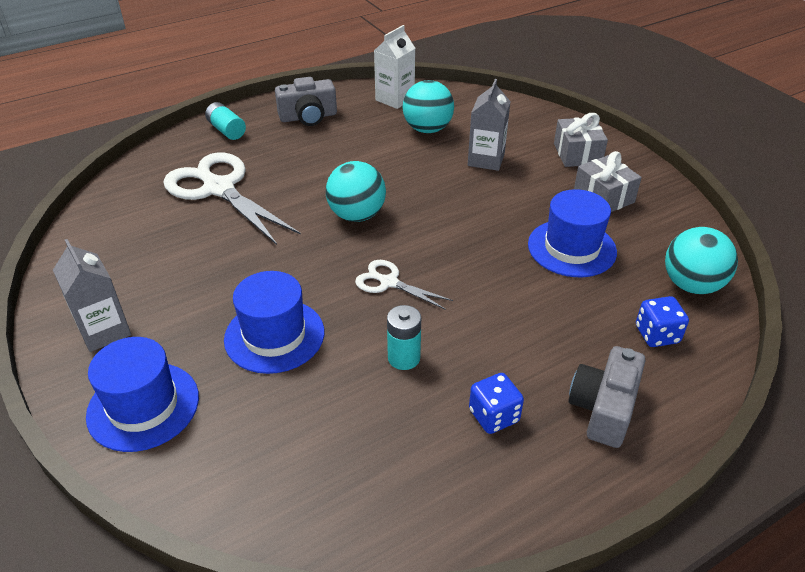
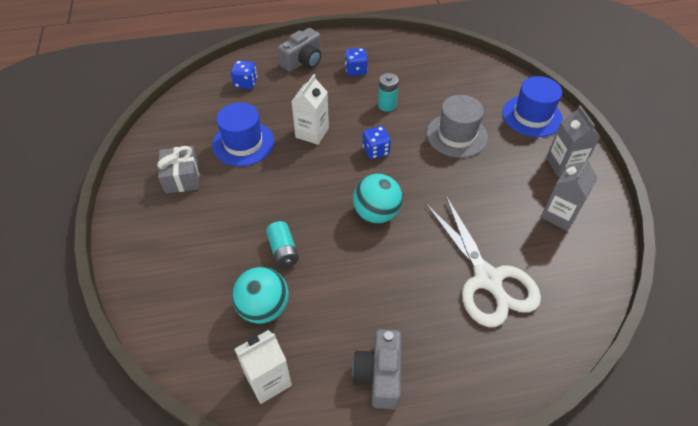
camera: 160 degrees left, 10 degrees up
(226, 130) = (476, 378): turquoise battery -> turquoise battery (283, 250)
(274, 335) = (457, 135): blue hat -> grey hat
(308, 117) = (379, 375): grey camera -> grey camera turned 90 degrees counterclockwise
(389, 282) = (376, 151): white scissors -> blue dice
(486, 160) = (238, 245): grey carton -> grey carton (559, 215)
(492, 284) = (312, 133): none -> white carton
(577, 154) = (157, 228): grey gift -> none
(691, 285) = (197, 102): turquoise ball -> none

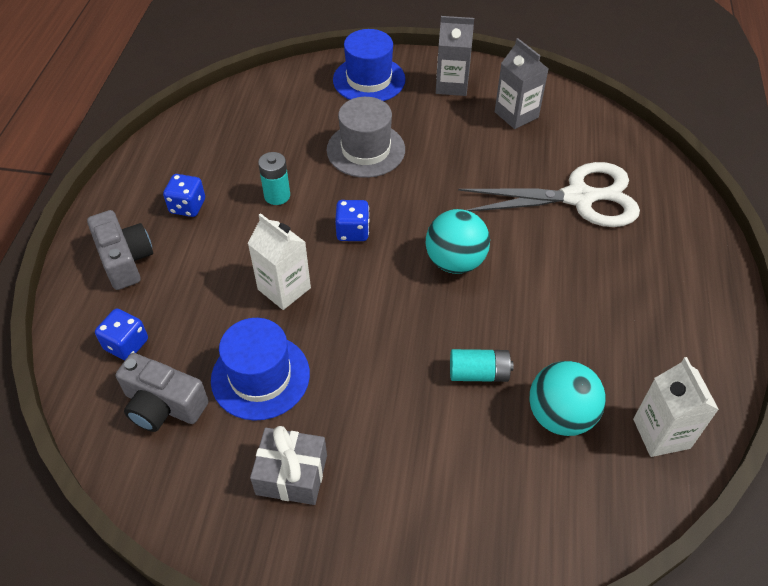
camera: 70 degrees left, 0 degrees up
(379, 375) = (673, 325): grey camera -> grey camera (163, 405)

